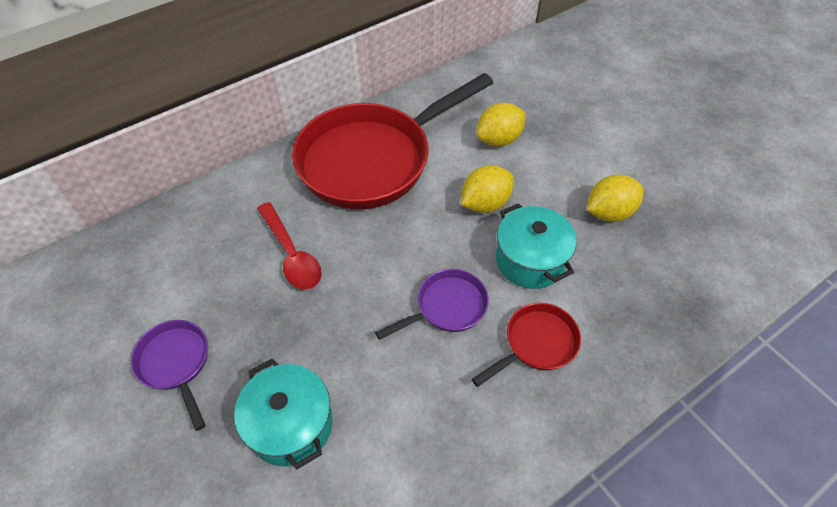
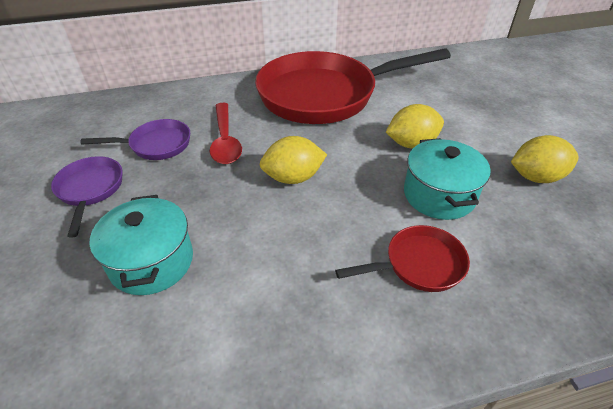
camera: 20 degrees right, 10 degrees down
(446, 307) = (340, 211): purple pan -> purple pan (156, 145)
(498, 139) = (443, 103): yellow lemon -> yellow lemon (293, 178)

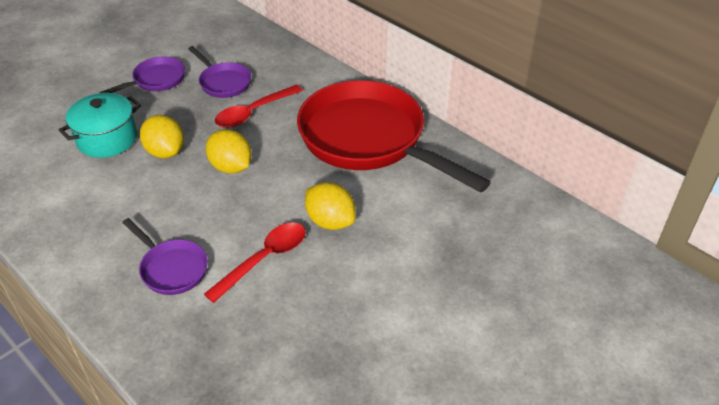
camera: 60 degrees right, 0 degrees up
(418, 265) = (171, 268): red pan -> purple pan
(439, 195) = (264, 259): turquoise pot -> red spoon
(536, 177) = (338, 323): yellow lemon -> yellow lemon (165, 152)

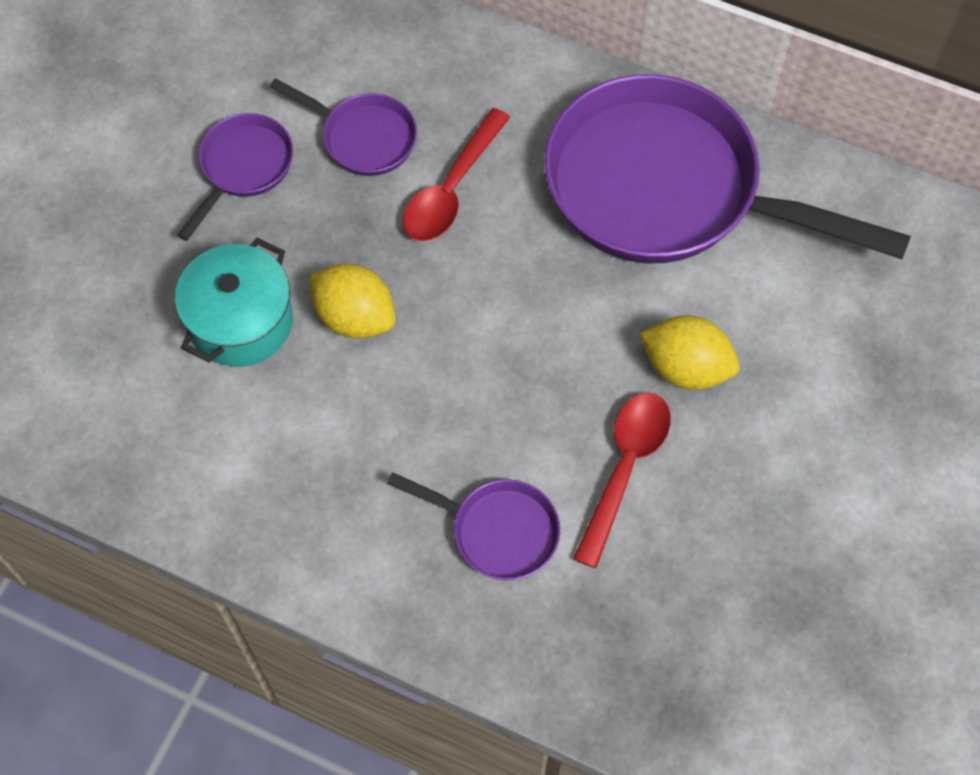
camera: 20 degrees left, 20 degrees up
(231, 167) = (479, 313): yellow lemon -> none
(369, 140) = (667, 190): red pan -> purple pan

